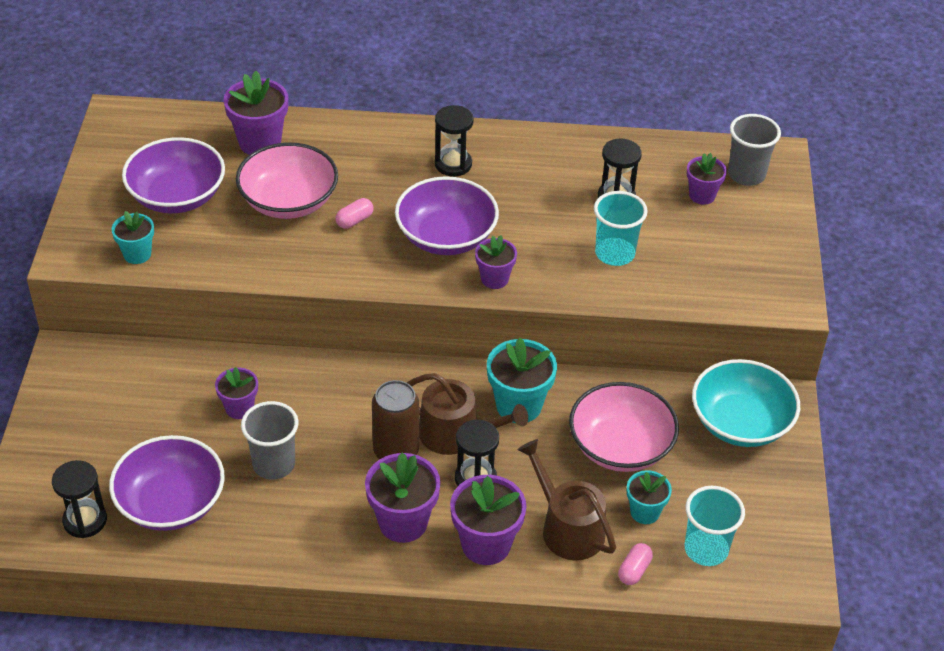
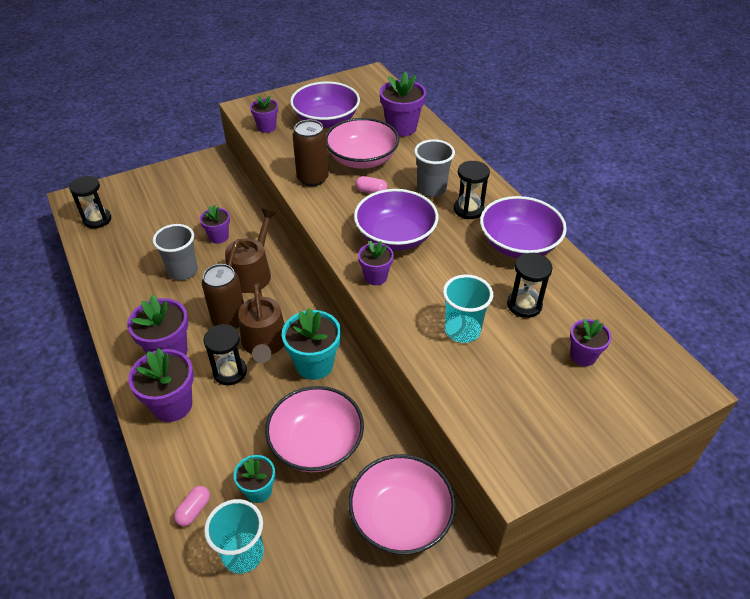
camera: 60 degrees right, 0 degrees up
(137, 254) = (266, 127): turquoise flower pot -> purple flower pot
(171, 503) = (128, 244): purple bowl -> purple bowl (518, 244)
(285, 256) = (312, 178): none -> brown can
(567, 528) = (214, 446): brown watering can -> brown watering can (252, 273)
(634, 570) = (194, 510): pink capsule -> pink capsule turned 60 degrees counterclockwise
(740, 423) = (400, 517): turquoise bowl -> pink bowl
(746, 175) = (640, 375): grey cup -> grey cup (431, 189)

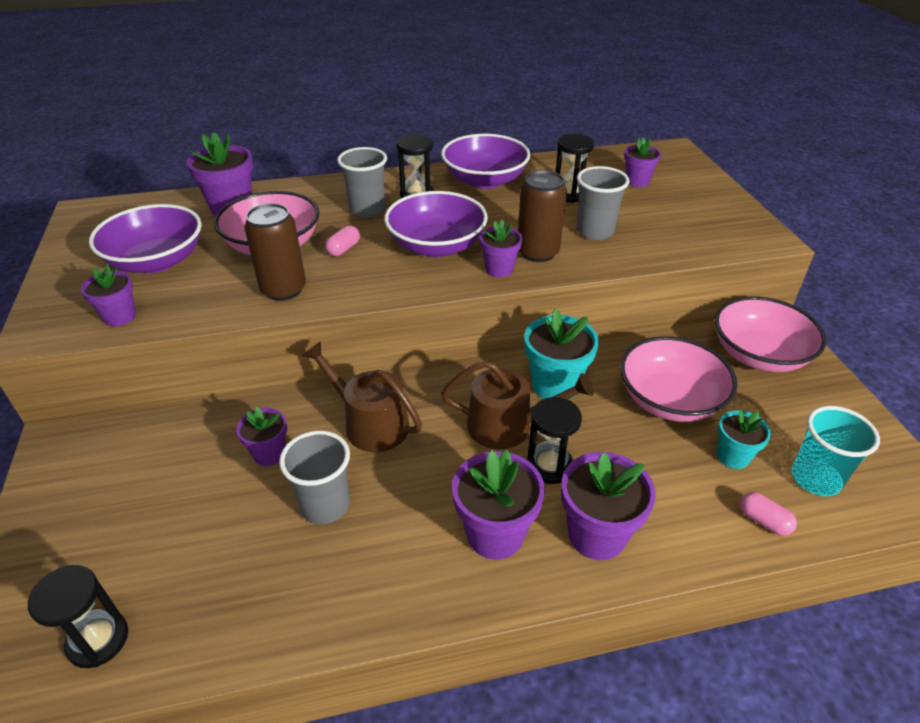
camera: 75 degrees left, 5 degrees down
(229, 320) = (454, 457): brown can -> brown can (538, 252)
(462, 330) = (594, 231): turquoise cup -> grey cup

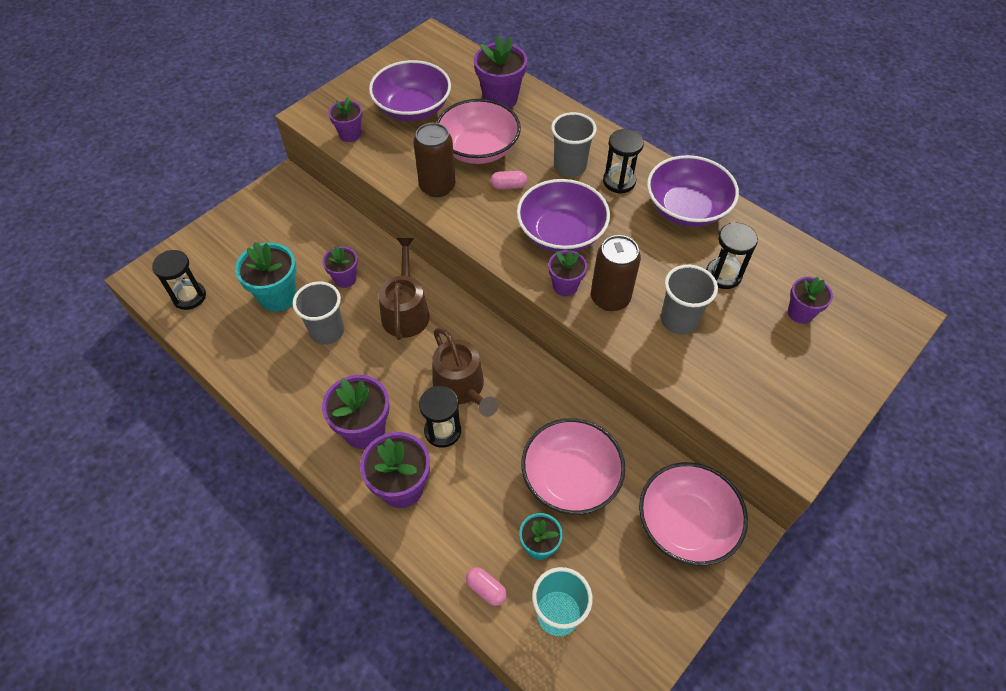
camera: 55 degrees right, 15 degrees up
(555, 385) = (525, 395): turquoise flower pot -> turquoise flower pot (278, 296)
(763, 521) = (486, 589): pink capsule -> pink capsule turned 60 degrees counterclockwise

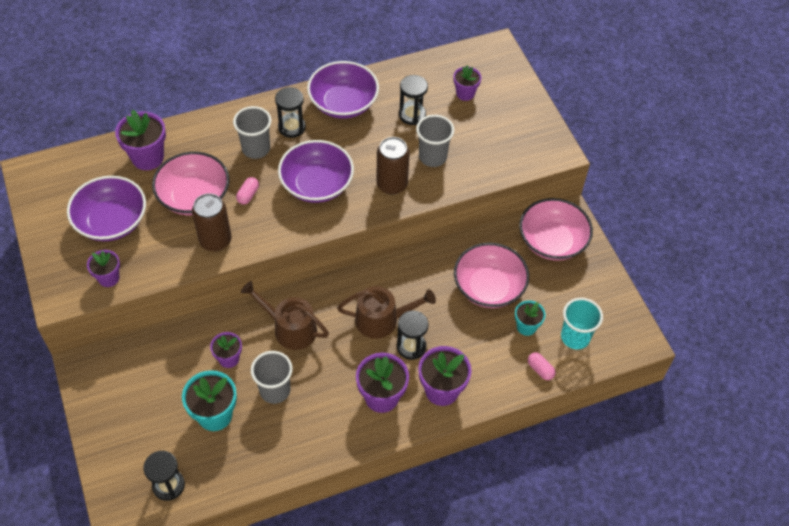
camera: 65 degrees left, 0 degrees up
(486, 589) = (540, 369): pink capsule -> pink capsule turned 75 degrees clockwise
(565, 286) = (365, 204): purple flower pot -> none

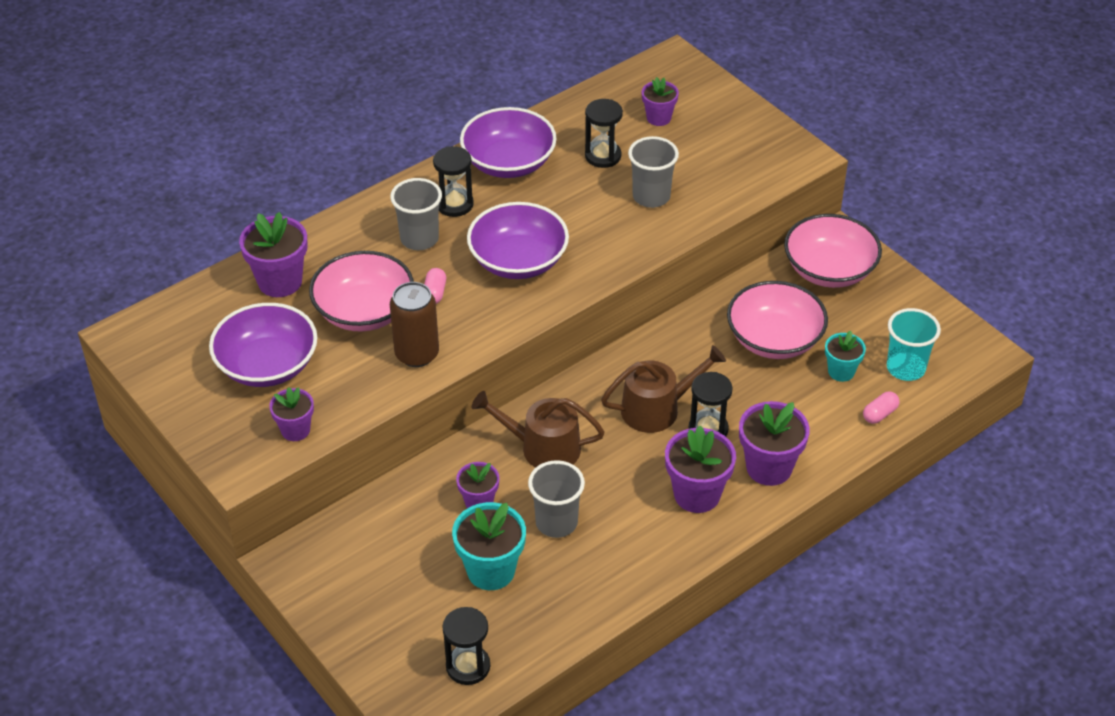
camera: 15 degrees left, 10 degrees down
(392, 184) = (614, 238): brown can -> none
(540, 369) = (879, 414): pink capsule -> pink capsule turned 75 degrees counterclockwise

